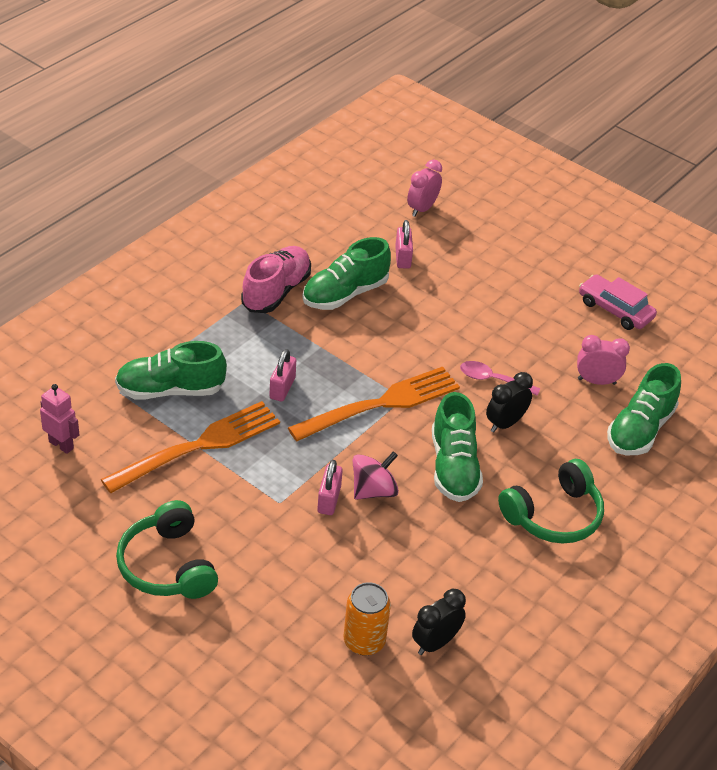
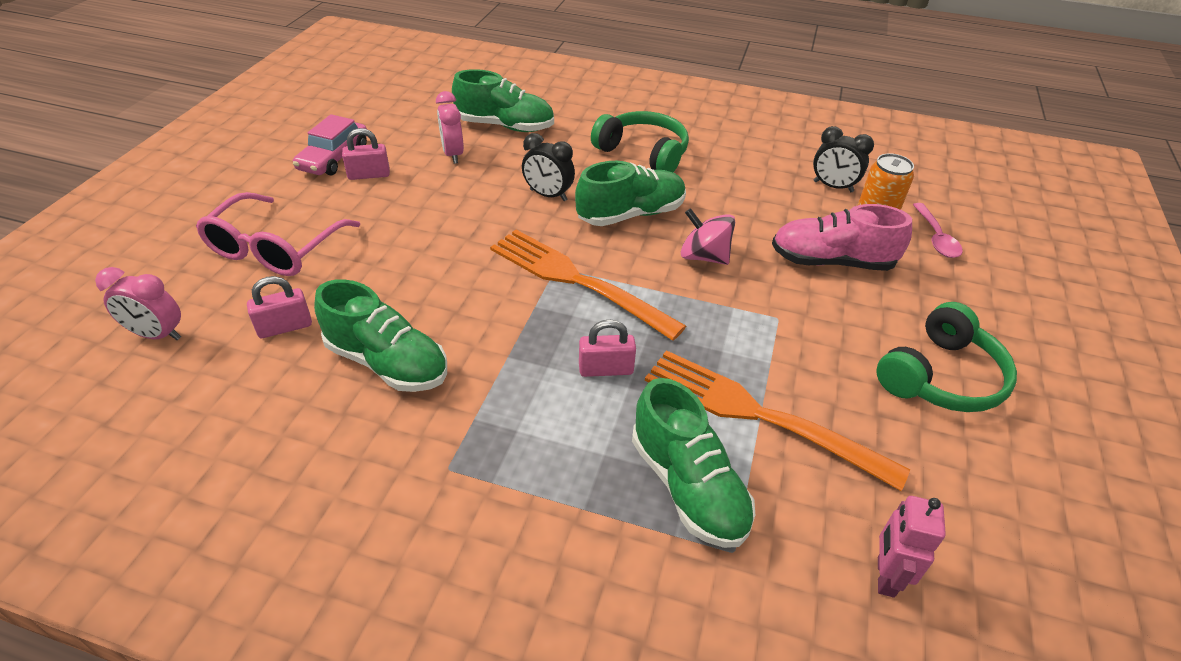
camera: 110 degrees left, 0 degrees up
(276, 291) = (411, 438): pink shoe -> pink shoe (831, 261)
(329, 500) = (742, 283): pink padlock -> pink padlock (369, 175)
(493, 264) = (275, 248): none -> pink glasses
(493, 380) = (488, 213): pink spoon -> pink spoon (936, 238)

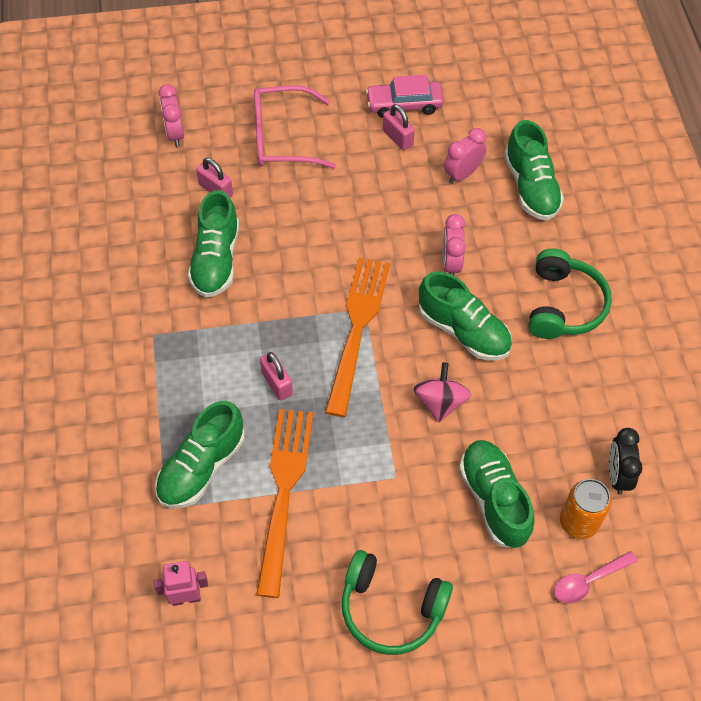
camera: 65 degrees right, 15 degrees up
(548, 195) = (451, 263): black clock -> pink clock
(831, 261) = (494, 500): pink shoe -> green shoe

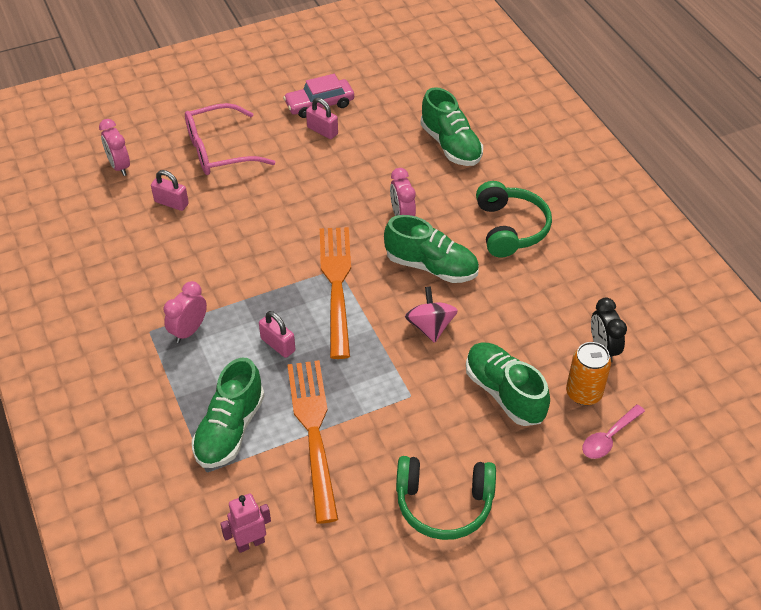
camera: 15 degrees left, 10 degrees down
(216, 260) = (189, 258): green shoe -> none
(462, 174) = (388, 147): pink clock -> pink clock (189, 331)

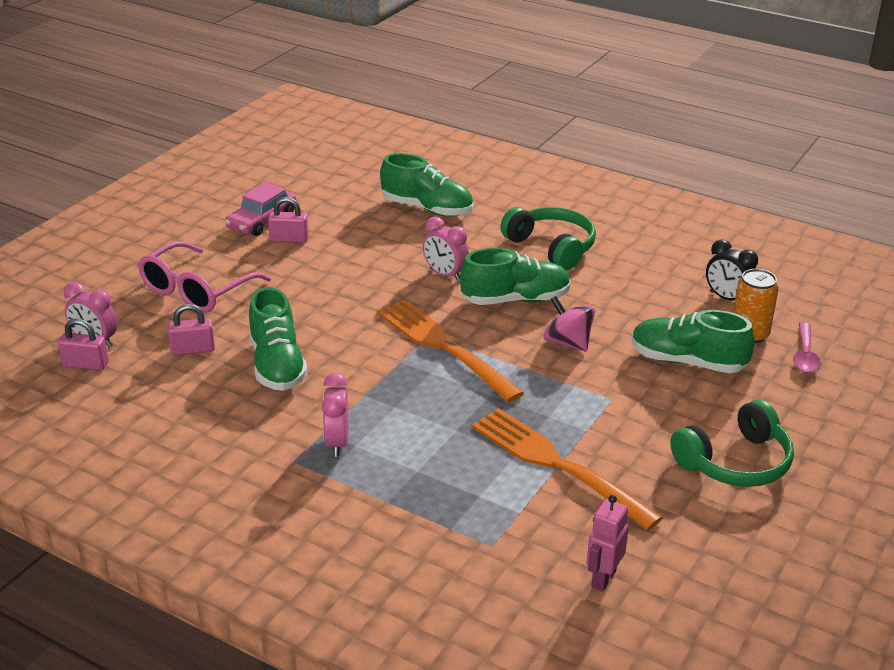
camera: 35 degrees left, 15 degrees down
(230, 429) = (475, 501): green shoe -> green shoe (277, 365)
(278, 345) = (442, 415): pink padlock -> pink padlock (86, 364)

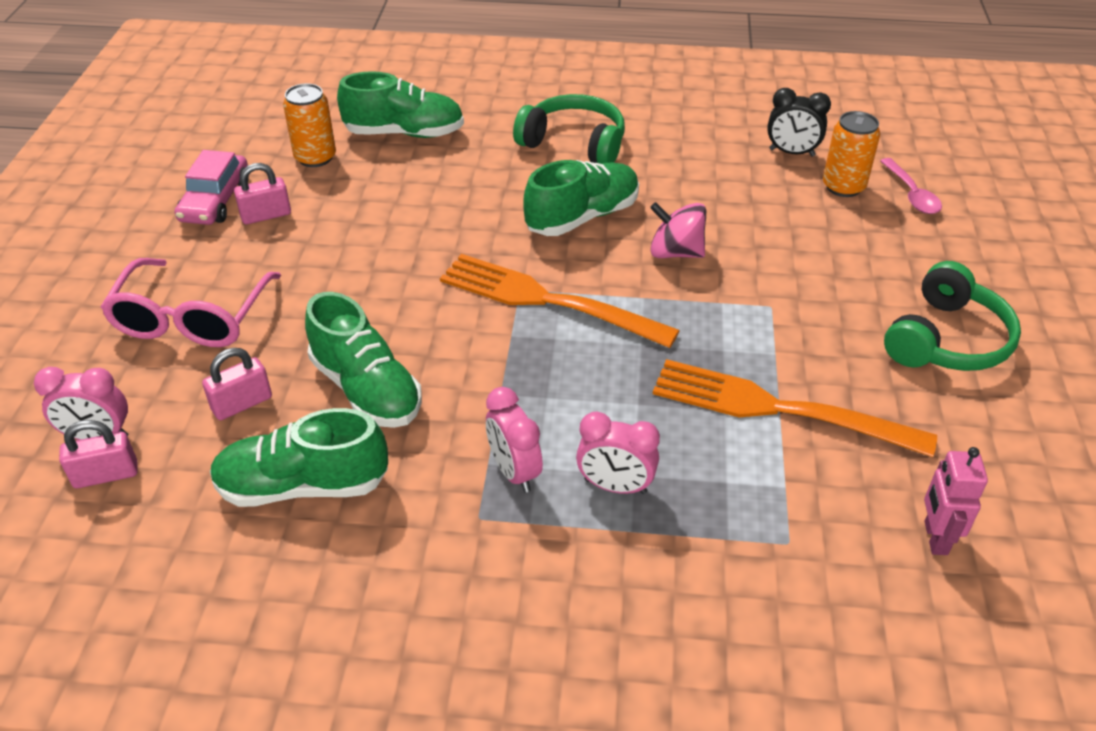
camera: 25 degrees left, 10 degrees up
(350, 209) = (315, 157): none -> orange can
(445, 274) = (483, 209): pink clock -> pink clock (615, 486)
(687, 362) = (810, 237): green shoe -> green shoe (303, 486)

